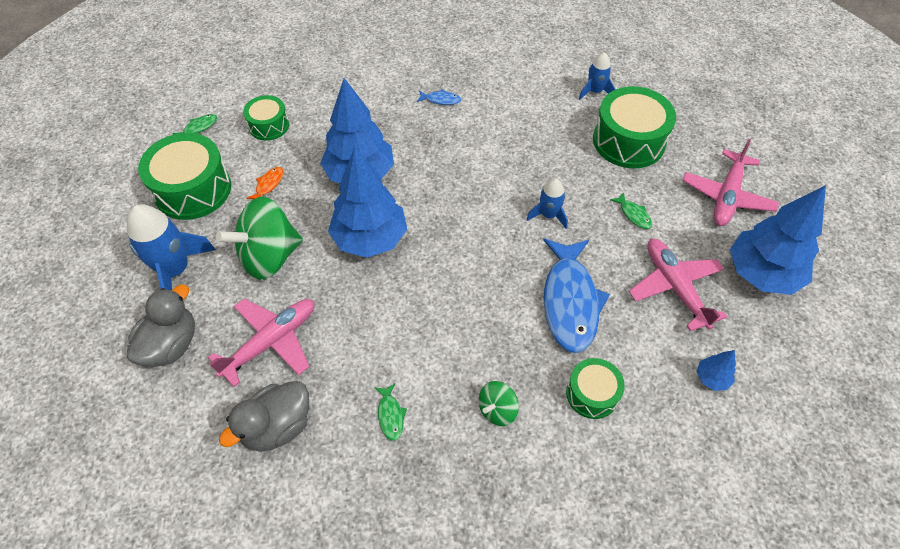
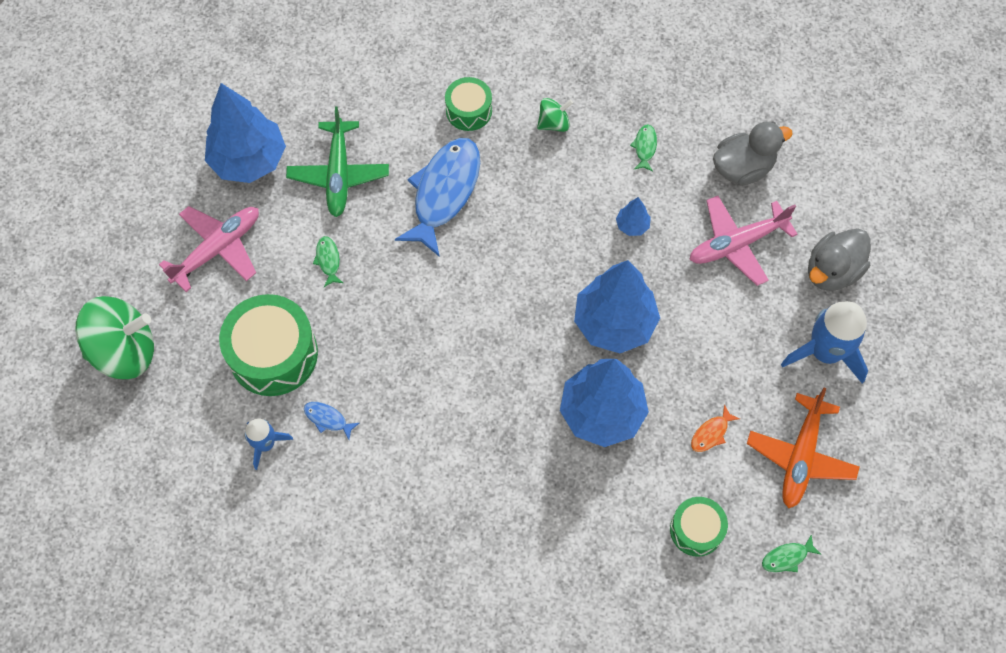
camera: 160 degrees left, 10 degrees up
(193, 189) = (800, 456): green drum -> orange plane
(269, 256) = (724, 336): green spinning top -> green spinning top (124, 351)
(441, 100) = (465, 498): blue fish -> blue fish (328, 419)
(548, 215) = (416, 289): blue rocket -> none
(675, 287) = (339, 174): pink plane -> green plane
(711, 378) = (361, 91): blue tree -> blue tree (632, 225)

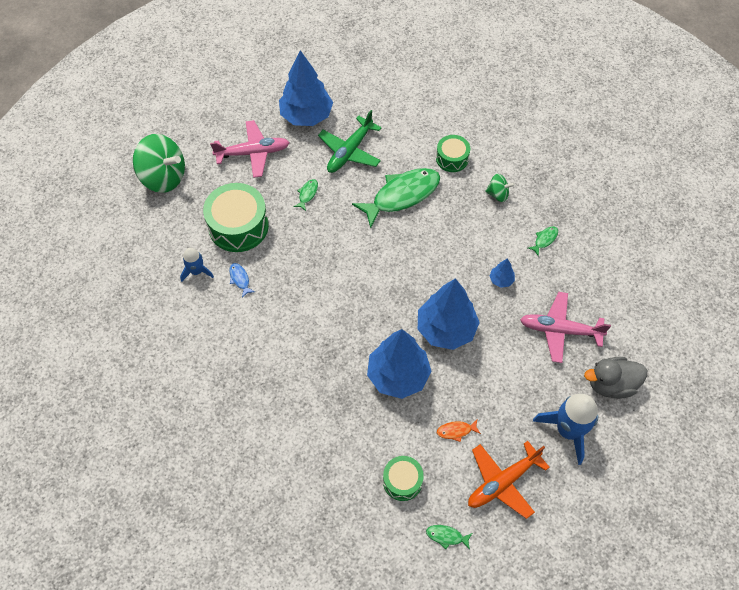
camera: 35 degrees right, 5 degrees down
(444, 192) = (402, 195): blue fish -> green fish
(743, 168) = (599, 288): grey duck -> none

